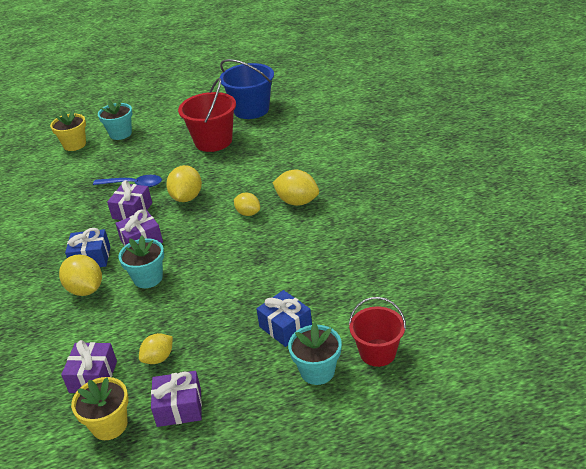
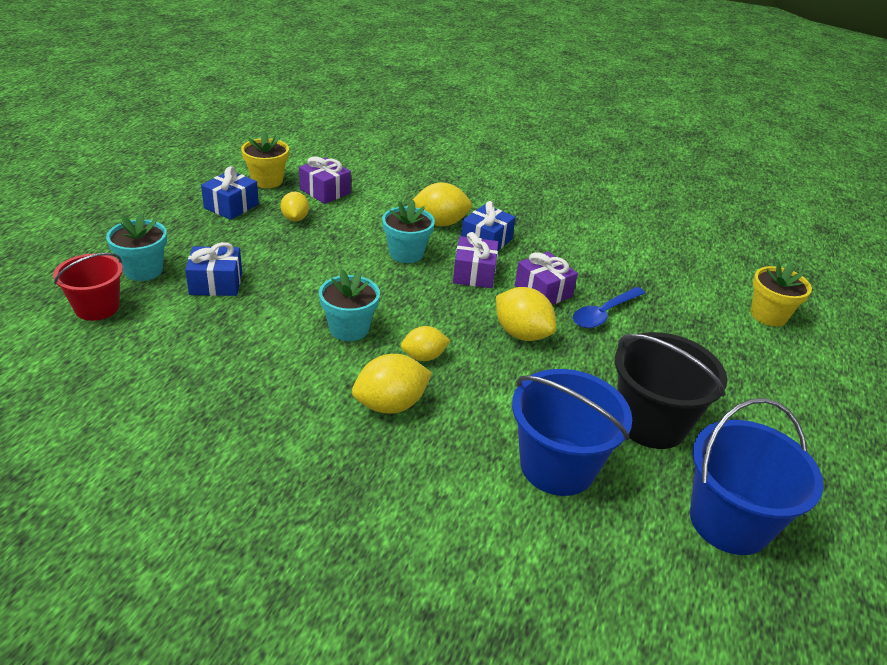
camera: 120 degrees right, 0 degrees up
(120, 134) = (767, 358): turquoise flower pot -> turquoise flower pot (349, 329)
(179, 407) = (231, 206): purple gift -> blue gift
(213, 141) = (651, 423): red bucket -> black bucket
(273, 149) = (557, 466): none -> blue bucket

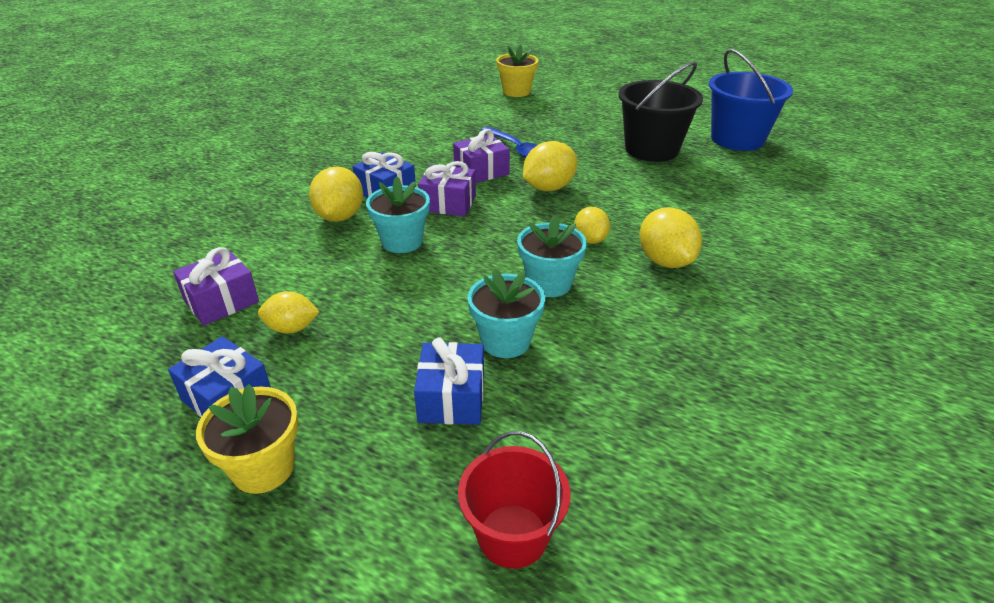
camera: 80 degrees left, 0 degrees up
(143, 270) = (407, 489): turquoise flower pot -> turquoise flower pot (505, 341)
(267, 181) = (157, 361): yellow flower pot -> yellow flower pot (263, 468)
(557, 466) = (712, 189): blue bucket -> none

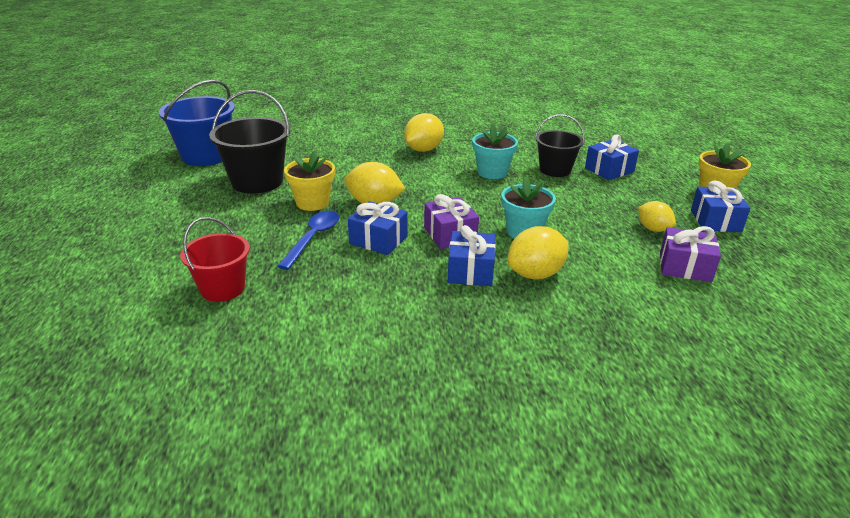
camera: 125 degrees left, 5 degrees down
(481, 171) = (378, 240): purple gift -> blue gift
(505, 341) = (555, 170): turquoise flower pot -> black bucket
(512, 535) = (638, 142): red bucket -> red bucket (222, 288)
(516, 92) = (133, 292): yellow flower pot -> yellow flower pot (312, 203)
(590, 240) = (429, 173): yellow lemon -> none

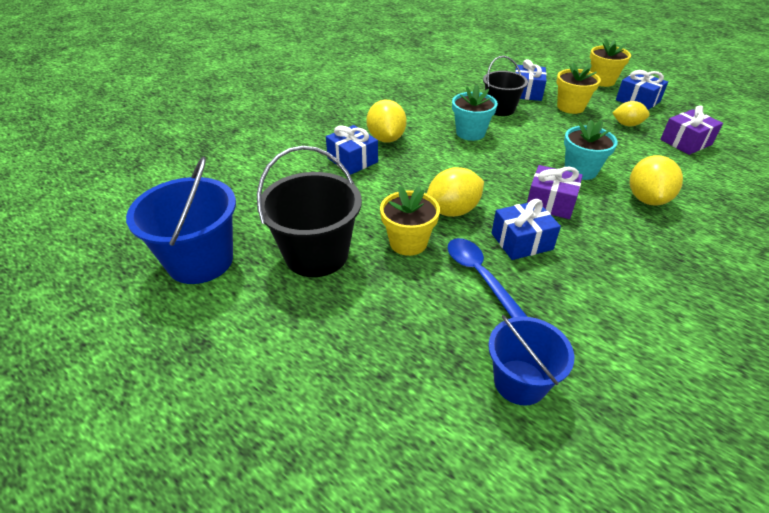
camera: 45 degrees left, 10 degrees up
(222, 288) = (520, 382): red bucket -> blue bucket
(470, 271) = (617, 223): blue gift -> blue gift (352, 160)
(626, 195) = (570, 107): none -> yellow flower pot

